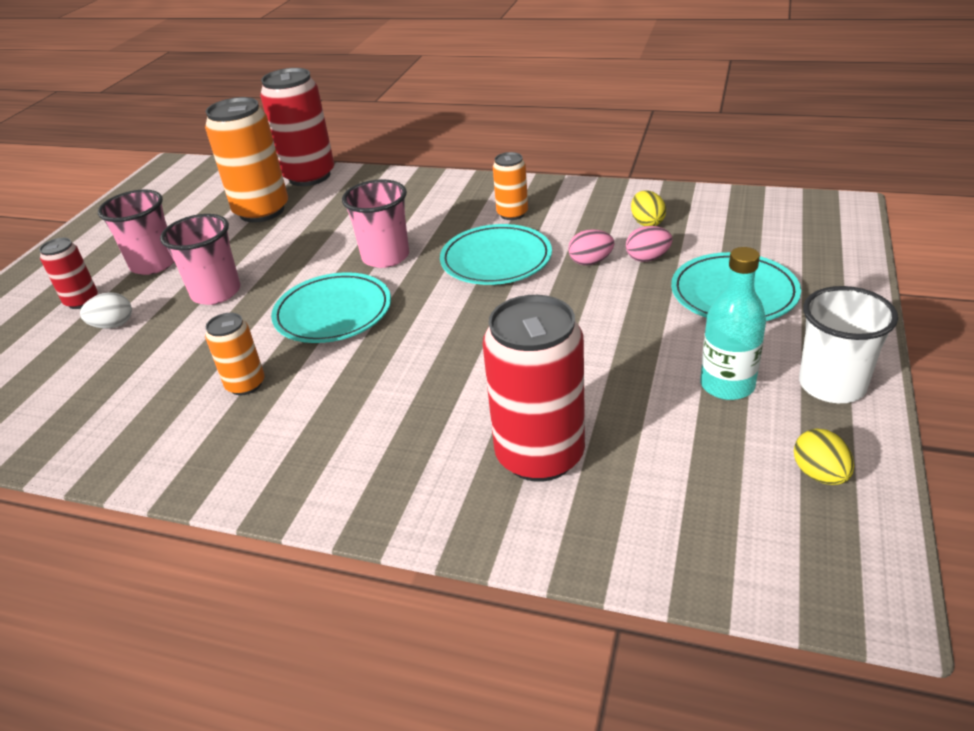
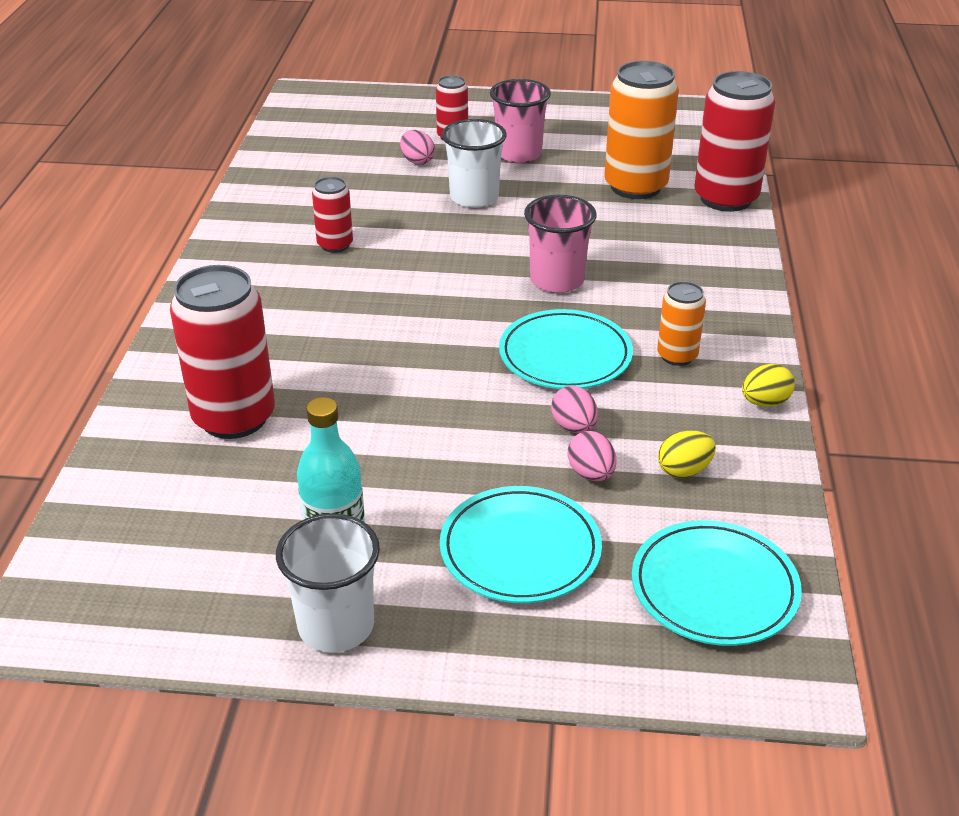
camera: 75 degrees right, 0 degrees up
(113, 325) = (417, 161): white egg -> pink egg
(216, 293) = (474, 197): pink cup -> white cup
(245, 384) = (335, 245): orange can -> red can
(333, 313) = (447, 268): turquoise plate -> turquoise plate (714, 588)
(819, 474) = (193, 603): yellow egg -> yellow egg (765, 402)

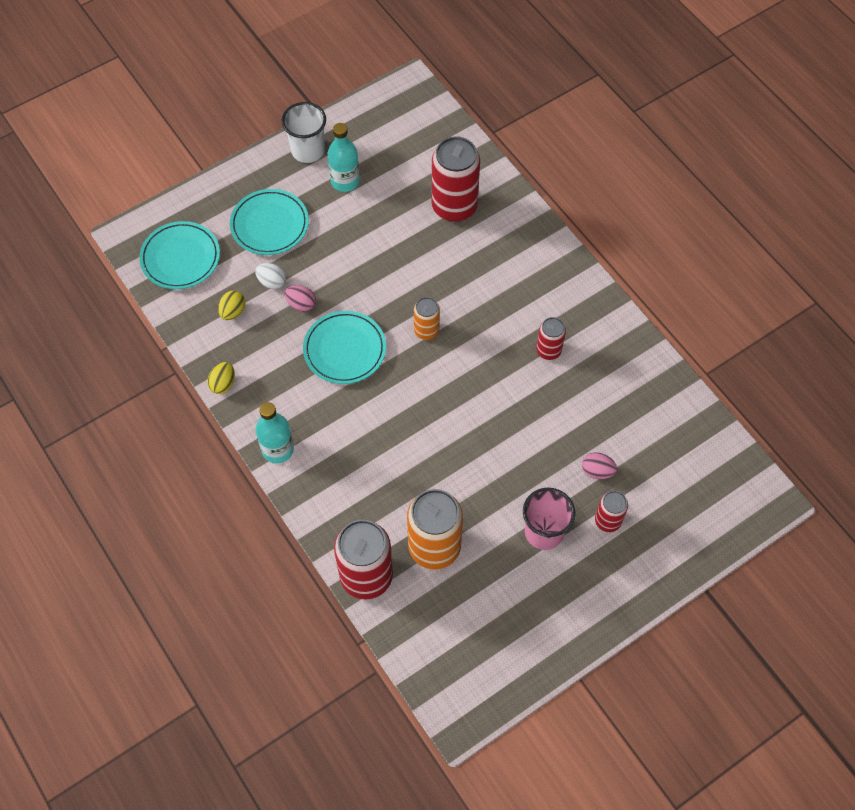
camera: 140 degrees right, 25 degrees up
(474, 197) = (521, 456): white cup -> none
(557, 280) = (400, 408): pink cup -> none
(591, 474) = (272, 282): pink egg -> white egg
(677, 356) = (289, 389): orange can -> orange can (426, 331)
(741, 315) = (278, 449): none -> turquoise bottle

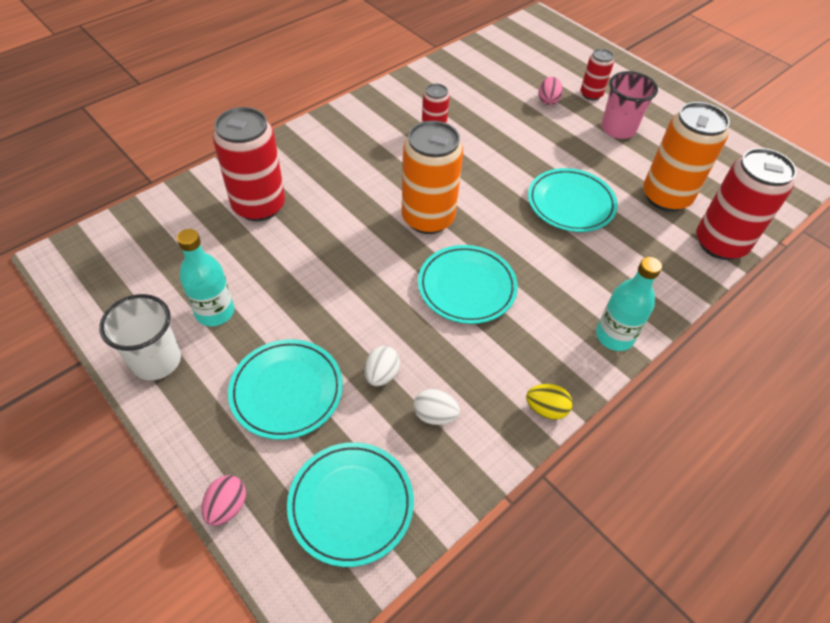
camera: 100 degrees left, 10 degrees down
(233, 312) = (435, 415): yellow egg -> white egg
(301, 304) = (411, 337): pink egg -> pink egg (227, 506)
(426, 331) = (428, 218): orange can -> orange can, size x1.90
(434, 454) = (571, 203): none -> turquoise plate

